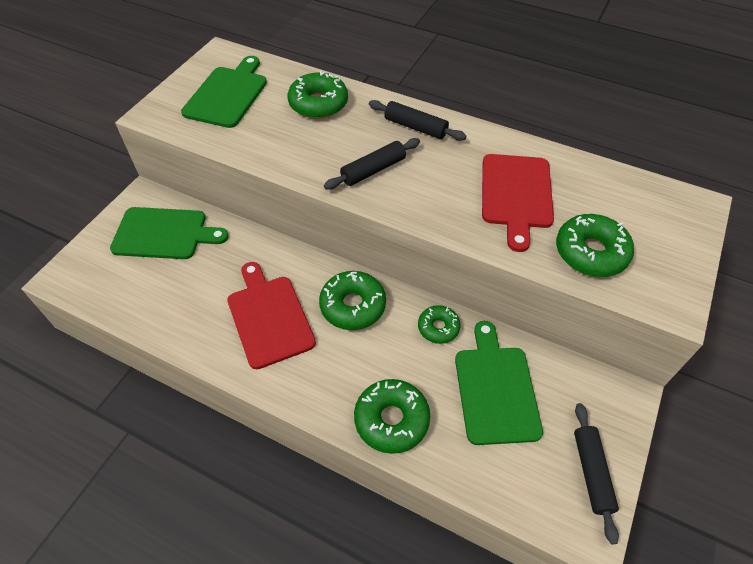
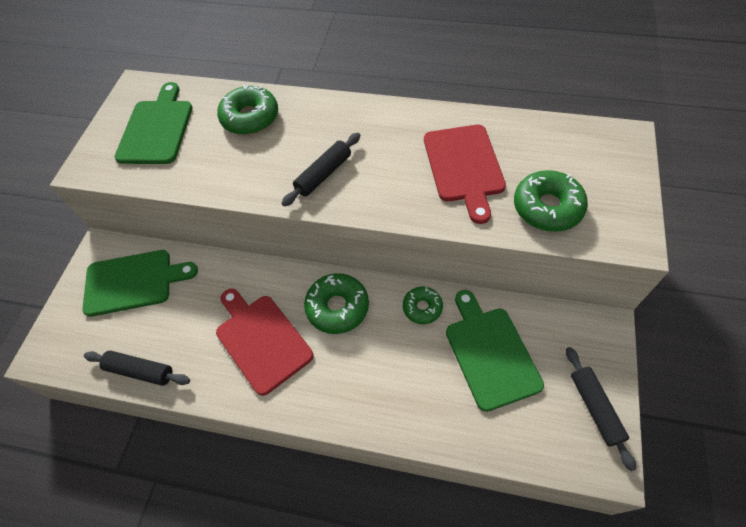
camera: 10 degrees left, 5 degrees up
(391, 420) = (405, 409): green donut -> none
(415, 127) = (351, 120): black rolling pin -> black rolling pin (140, 371)

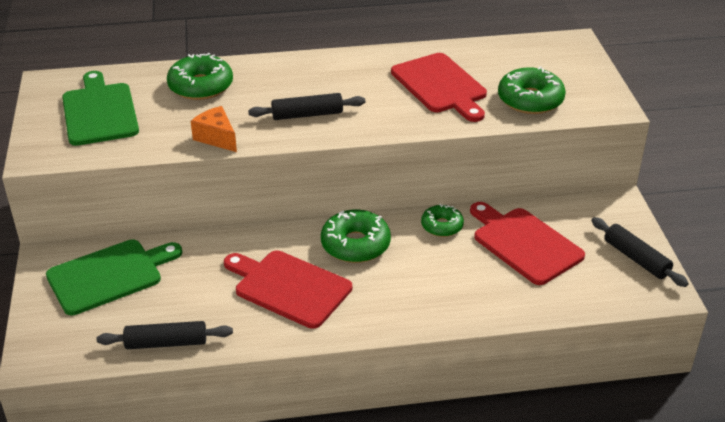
camera: 25 degrees left, 20 degrees down
(233, 183) = (216, 138): none -> orange cheese
(323, 174) = (307, 114): black rolling pin -> black rolling pin turned 60 degrees clockwise
(490, 353) = (524, 243): green cutting board -> red cutting board

